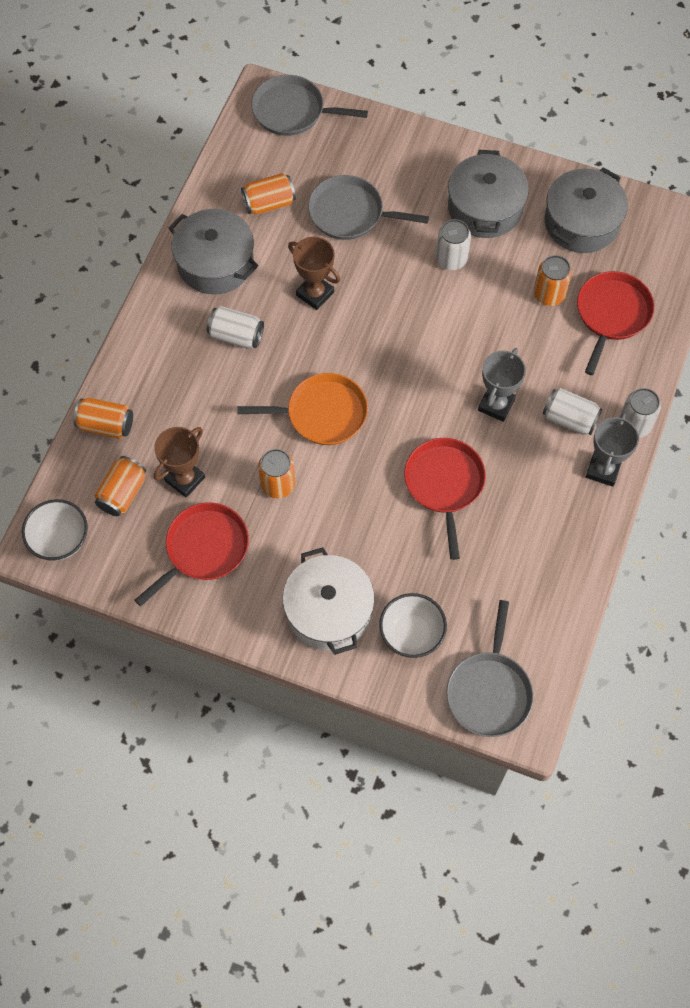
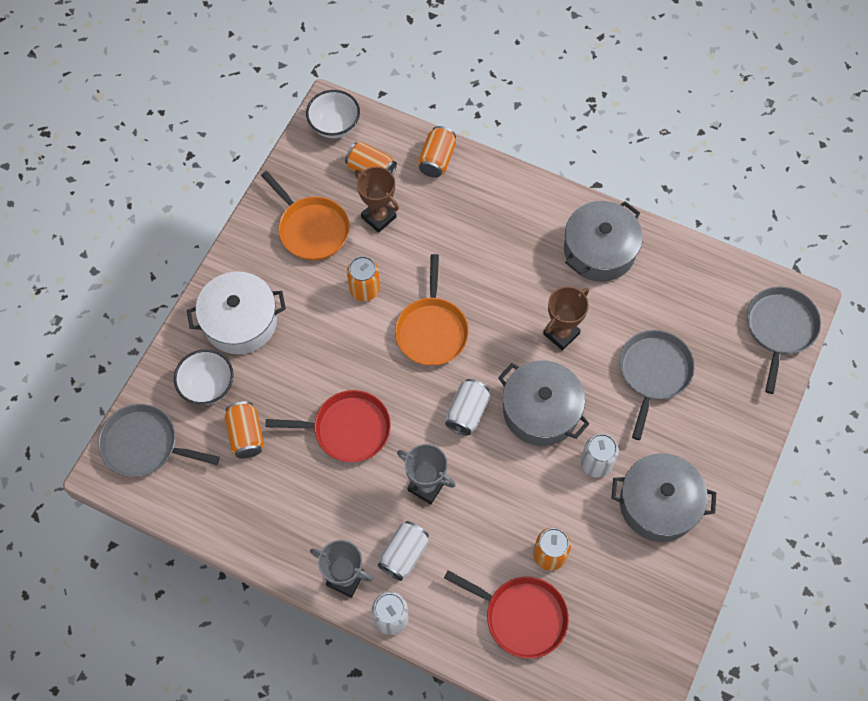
camera: 95 degrees right, 0 degrees up
(204, 549) = (311, 229): red pan -> orange pan
(236, 336) = (519, 264): white can -> white can (467, 412)
(269, 203) = (666, 300): orange can -> orange can (246, 435)
(581, 222) = (638, 602): grey pot -> grey pot (541, 411)

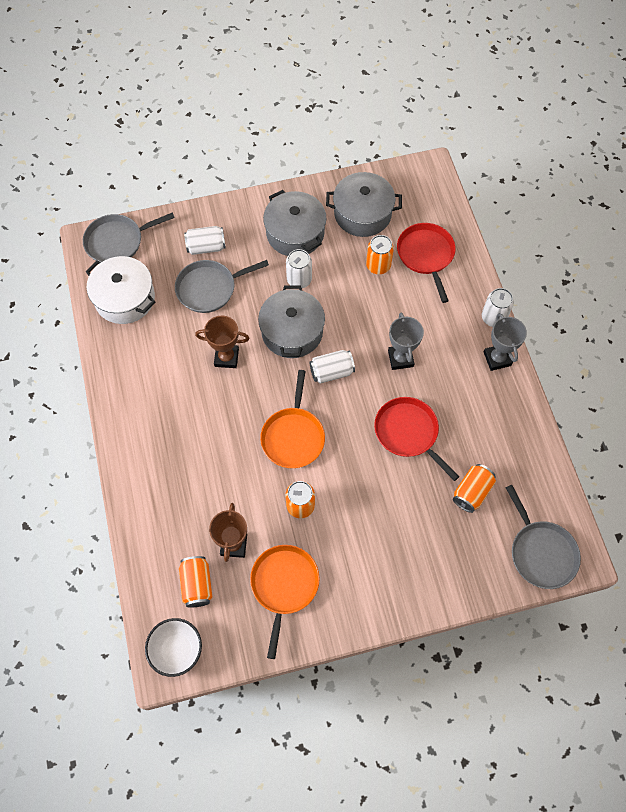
camera: 130 degrees left, 0 degrees up
(208, 386) = (464, 548): white bowl -> none
(240, 321) = (400, 570): white pot -> white pot (125, 298)
(404, 554) = (452, 339): white can -> white can (206, 247)
(432, 330) = (293, 436): orange pan -> orange pan turned 135 degrees clockwise
(437, 160) = (148, 543): orange can -> none
(599, 250) = (141, 378): grey pot -> grey pot (362, 214)

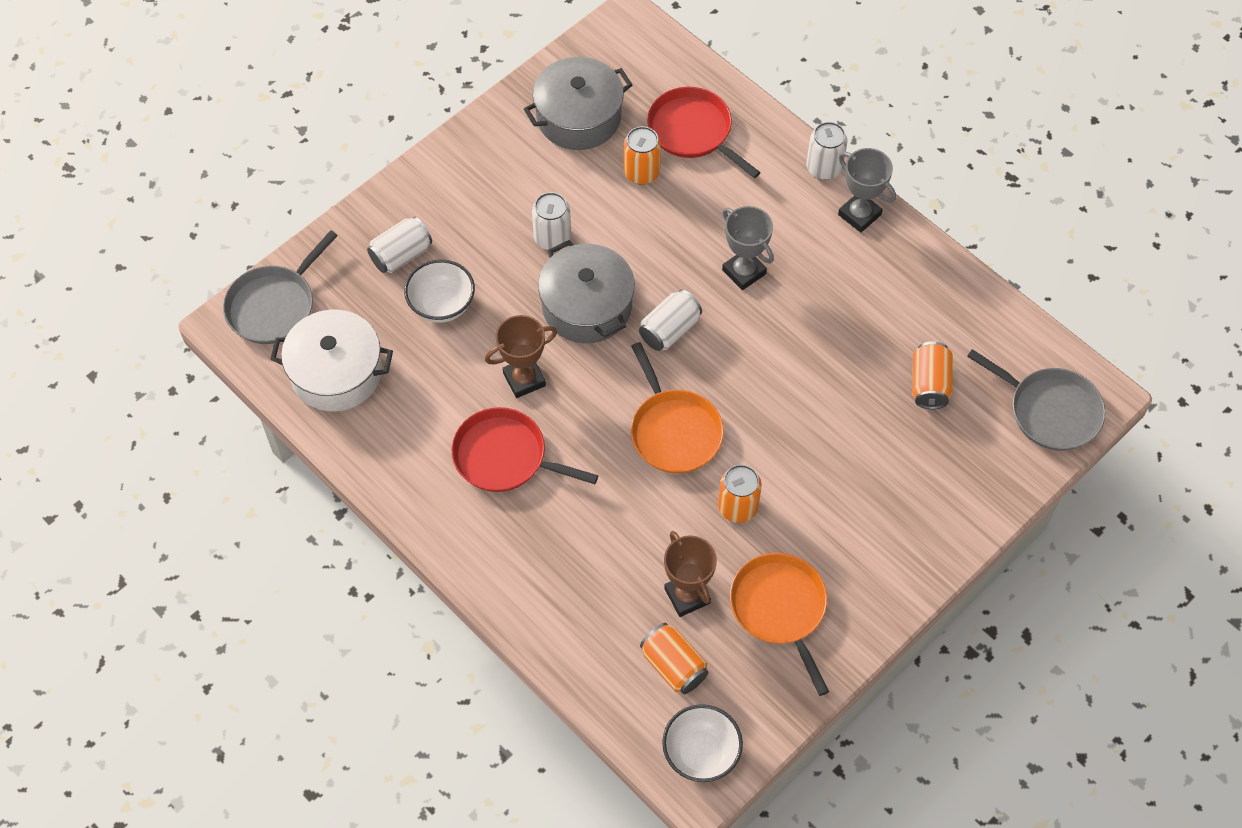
camera: 30 degrees left, 5 degrees down
(209, 288) = (442, 305): grey pan -> white bowl
(295, 233) = (507, 182): grey pot -> none
(408, 433) = (810, 355): red pan -> red pan (504, 456)

